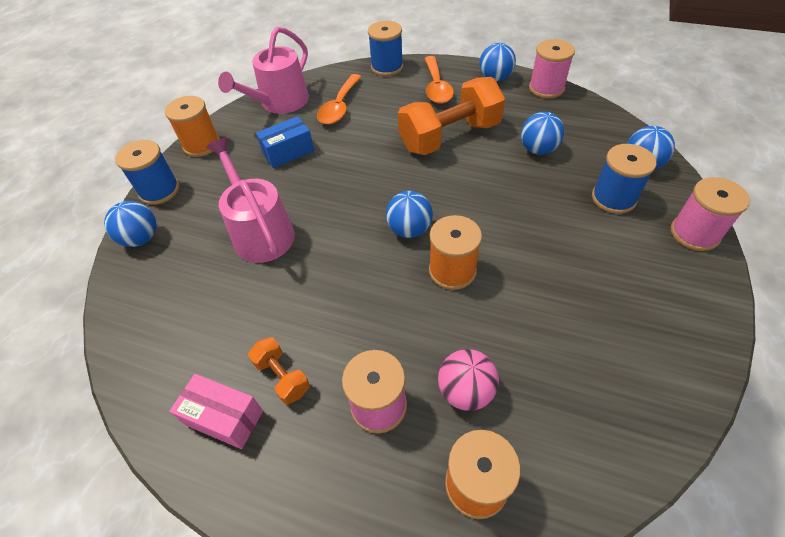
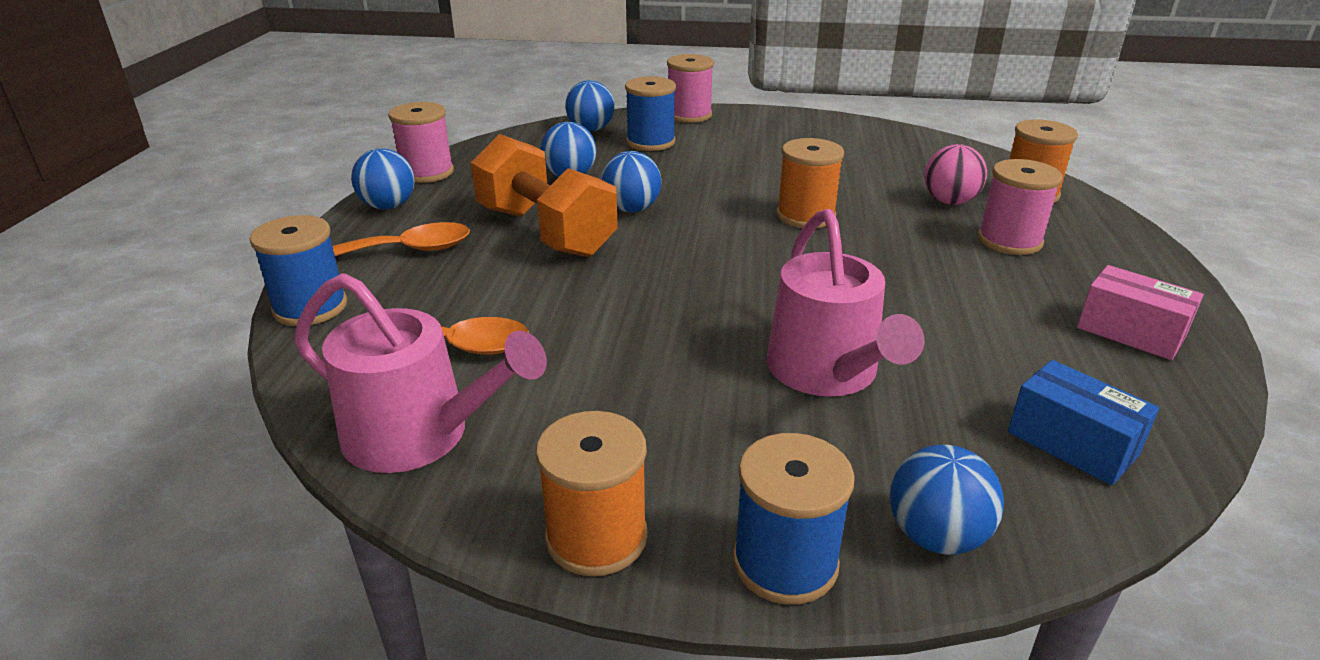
camera: 105 degrees left, 20 degrees down
(224, 417) = (1130, 332): pink box -> pink box turned 60 degrees counterclockwise
(260, 232) = (827, 372): pink watering can -> pink watering can turned 60 degrees counterclockwise
(282, 377) = (1040, 302): orange dumbbell -> none
(288, 152) = (605, 385): blue box -> blue box (1072, 443)
(409, 229) = (753, 246): blue ball -> blue ball (631, 209)

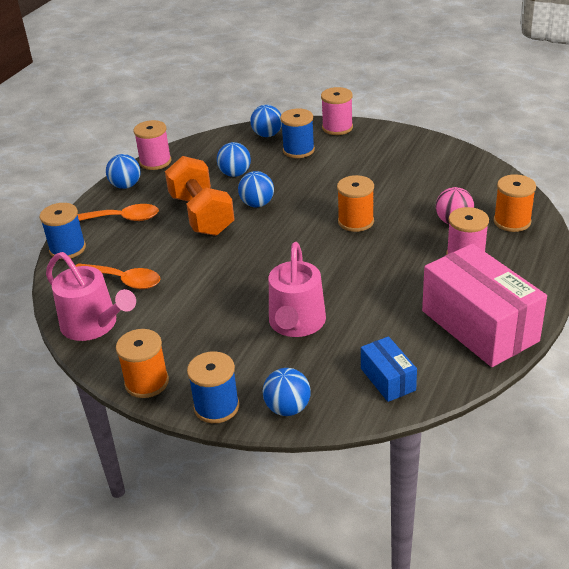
camera: 20 degrees right, 5 degrees up
(1130, 332) = (479, 326): pink box -> pink box, size x2.05

